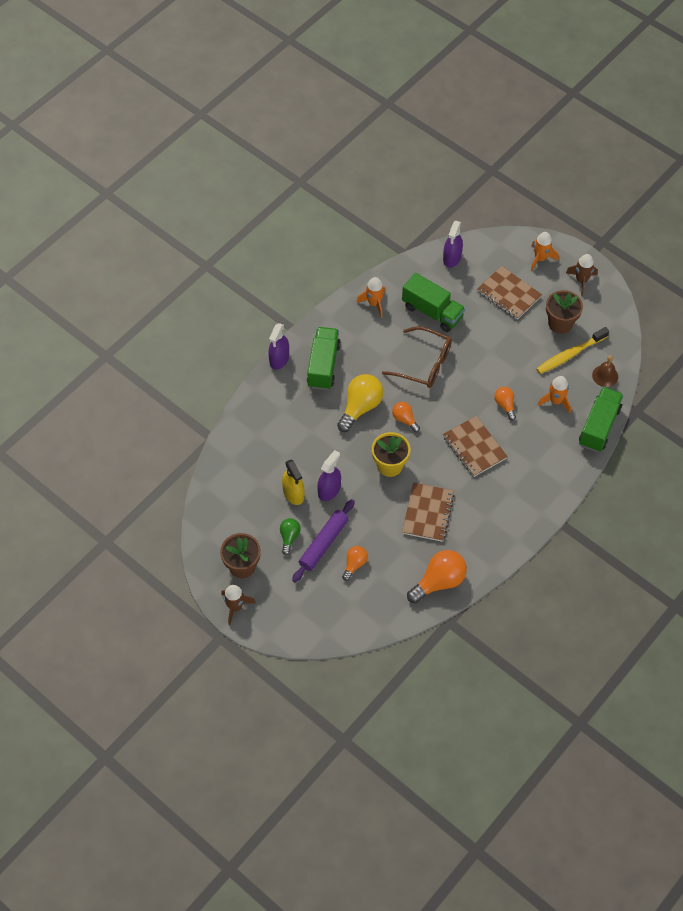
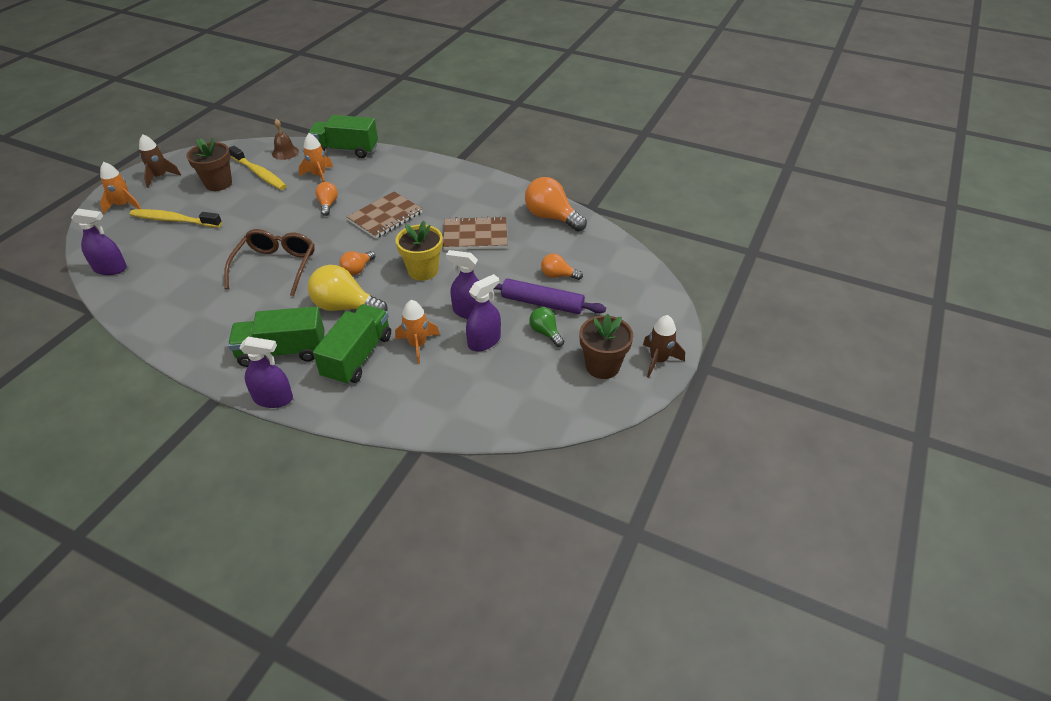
camera: 105 degrees left, 15 degrees down
(289, 537) = (545, 333): green light bulb -> green light bulb turned 60 degrees clockwise
(293, 493) = (484, 341): yellow spray bottle -> purple spray bottle
(374, 303) = (178, 323): orange rocket -> orange rocket (418, 345)
(432, 312) = (196, 272): green truck -> green truck (358, 357)
(505, 405) = (328, 204): orange light bulb -> orange light bulb turned 120 degrees clockwise
(509, 294) = (174, 220): brown notebook -> yellow toothbrush

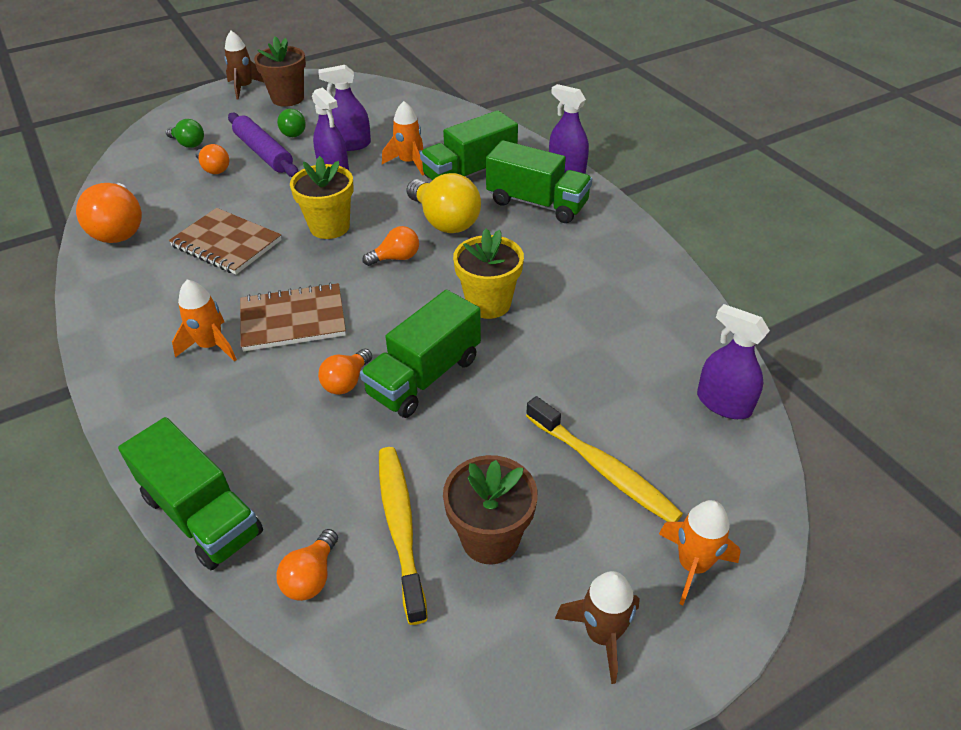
camera: 145 degrees left, 0 degrees up
(276, 267) = (488, 303): brown glasses -> yellow flower pot
(285, 152) = (311, 577): brown bell -> orange light bulb
(288, 221) = (424, 376): none -> green truck
(319, 176) = (307, 461): orange rocket -> orange rocket (211, 346)
(609, 286) = (188, 144): none -> green light bulb

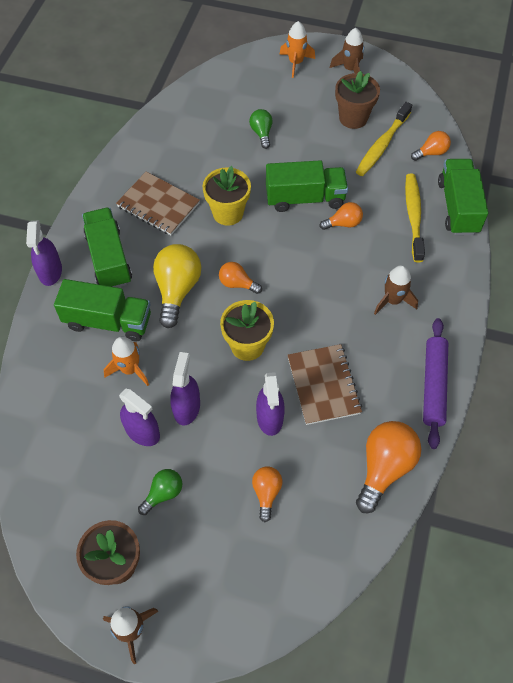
camera: 135 degrees left, 15 degrees up
(188, 144) = (258, 558): green light bulb -> green light bulb (261, 133)
(211, 346) = (393, 300): orange rocket -> brown rocket
(264, 153) = (212, 482): purple rolling pin -> purple rolling pin (433, 385)
(293, 319) = (335, 284): brown notebook -> brown notebook (158, 205)
(603, 469) = (282, 108): yellow toothbrush -> yellow toothbrush (413, 216)
(723, 403) = (201, 93): purple spray bottle -> purple spray bottle (270, 417)

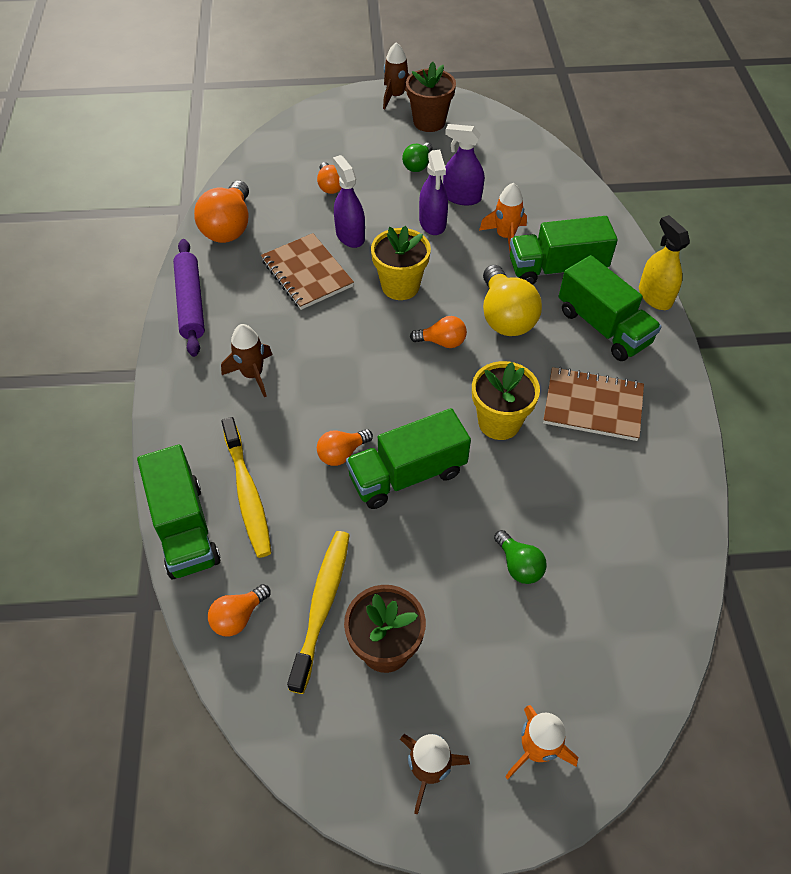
camera: 160 degrees right, 5 degrees down
(50, 271) = (655, 296): purple spray bottle -> yellow spray bottle

